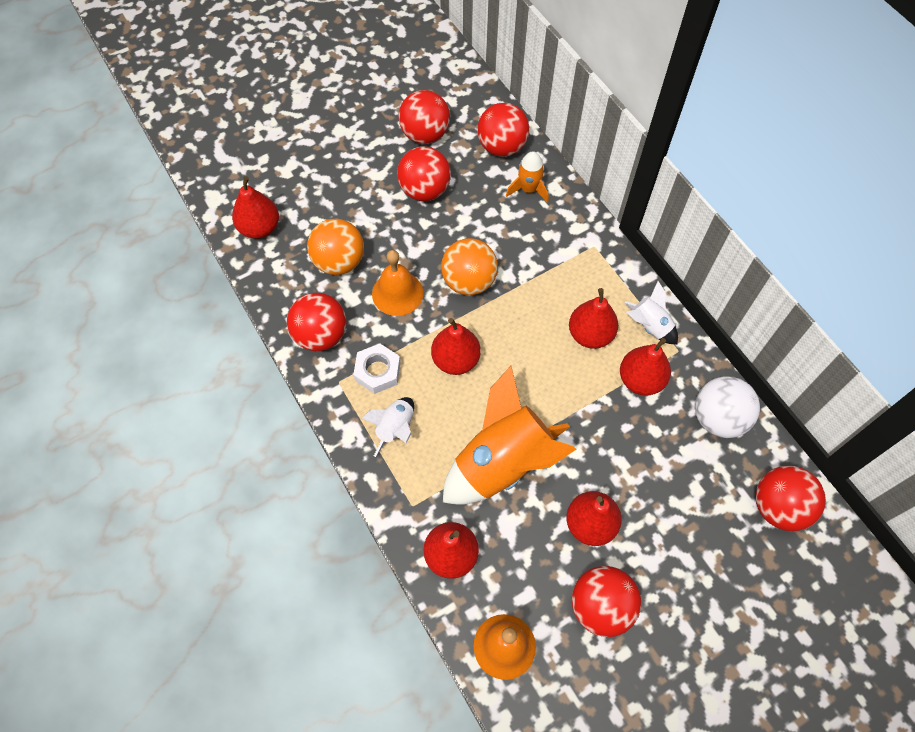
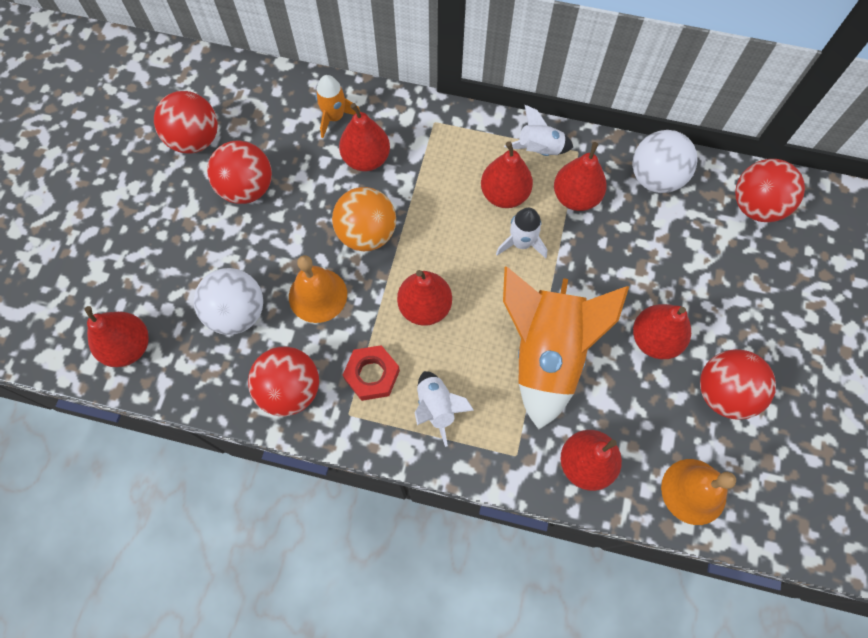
camera: 45 degrees left, 5 degrees up
(339, 262) = (237, 313): orange ball -> white ball
(377, 371) = (372, 375): white nut -> red nut
(502, 147) = (275, 99): red ball -> none
(520, 233) = (366, 159): none -> red pear
(566, 376) = (521, 243): none -> white rocket

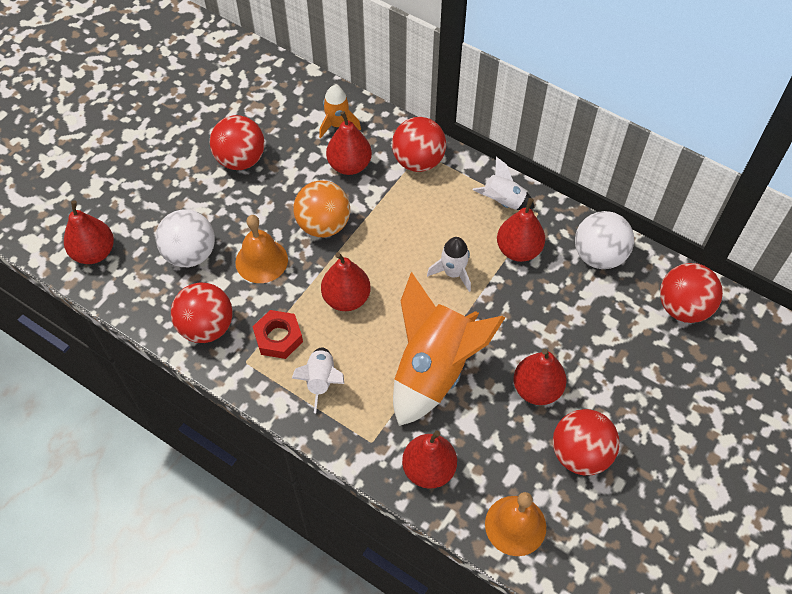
camera: 20 degrees right, 10 degrees down
(195, 140) = (215, 110): red ball -> red ball (418, 161)
(504, 194) = (456, 229): red pear -> none

